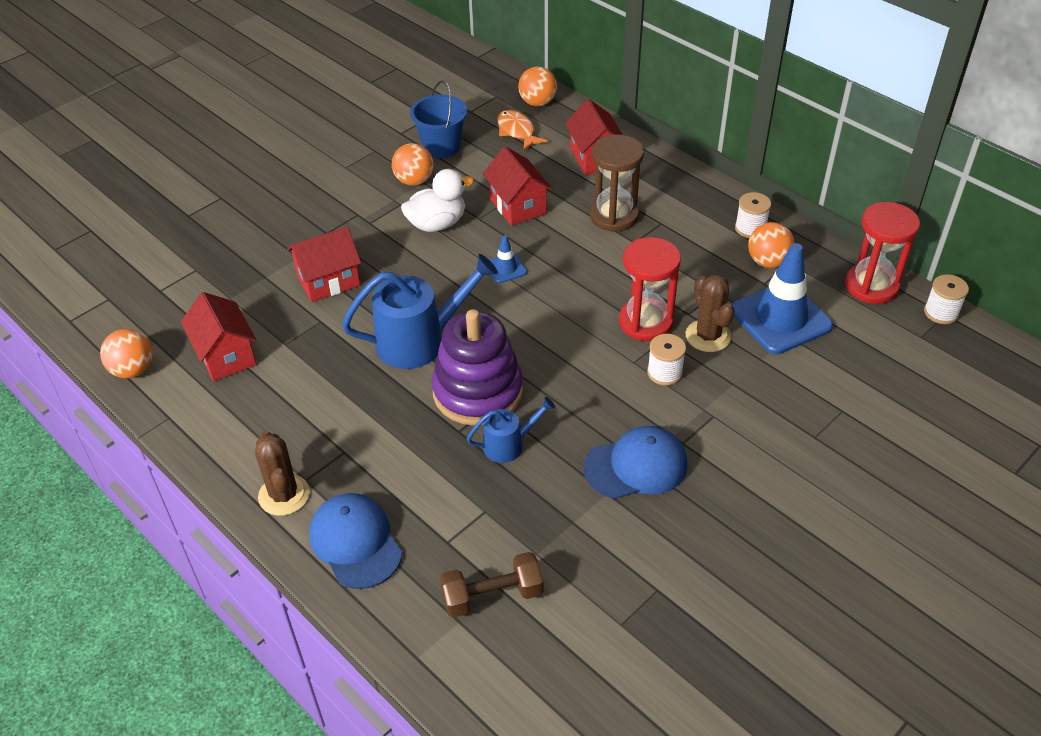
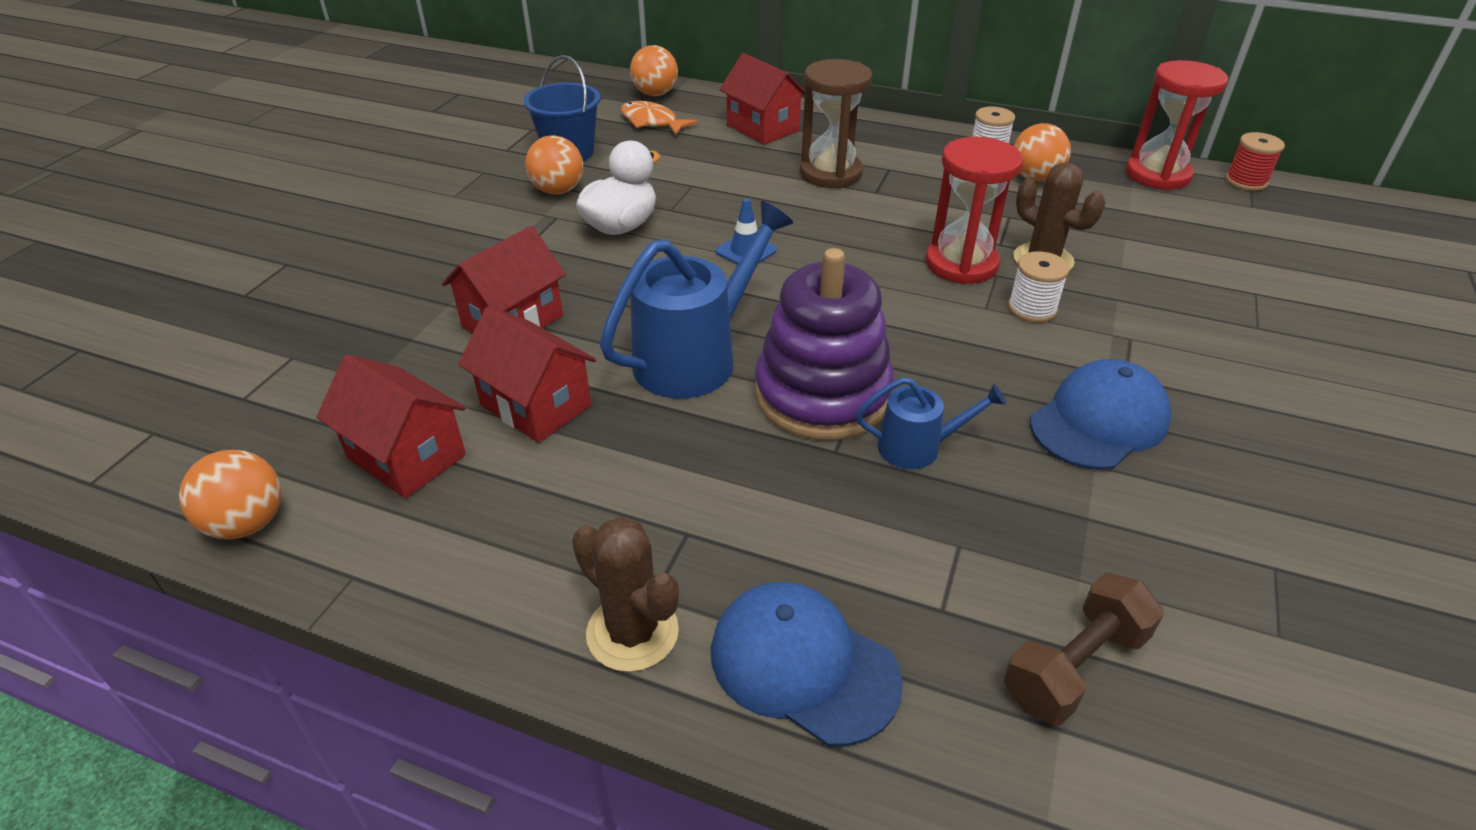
camera: 25 degrees left, 5 degrees down
(508, 445) = (918, 447): blue watering can -> blue watering can turned 45 degrees clockwise
(518, 206) = (709, 188): red house -> red house (536, 405)
(780, 318) = (1101, 224): blue traffic cone -> none
(941, 312) = (1246, 181): white spool -> red spool

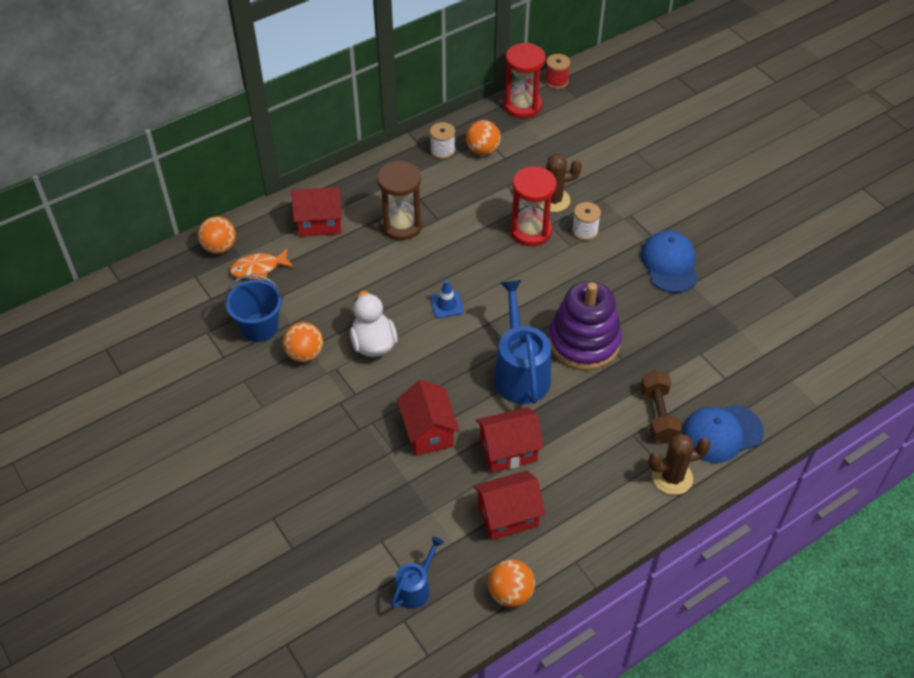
camera: 55 degrees left, 10 degrees up
(918, 447) = (640, 331): blue watering can -> blue watering can (415, 587)
(1074, 666) = (772, 359): brown dumbbell -> brown dumbbell (658, 415)

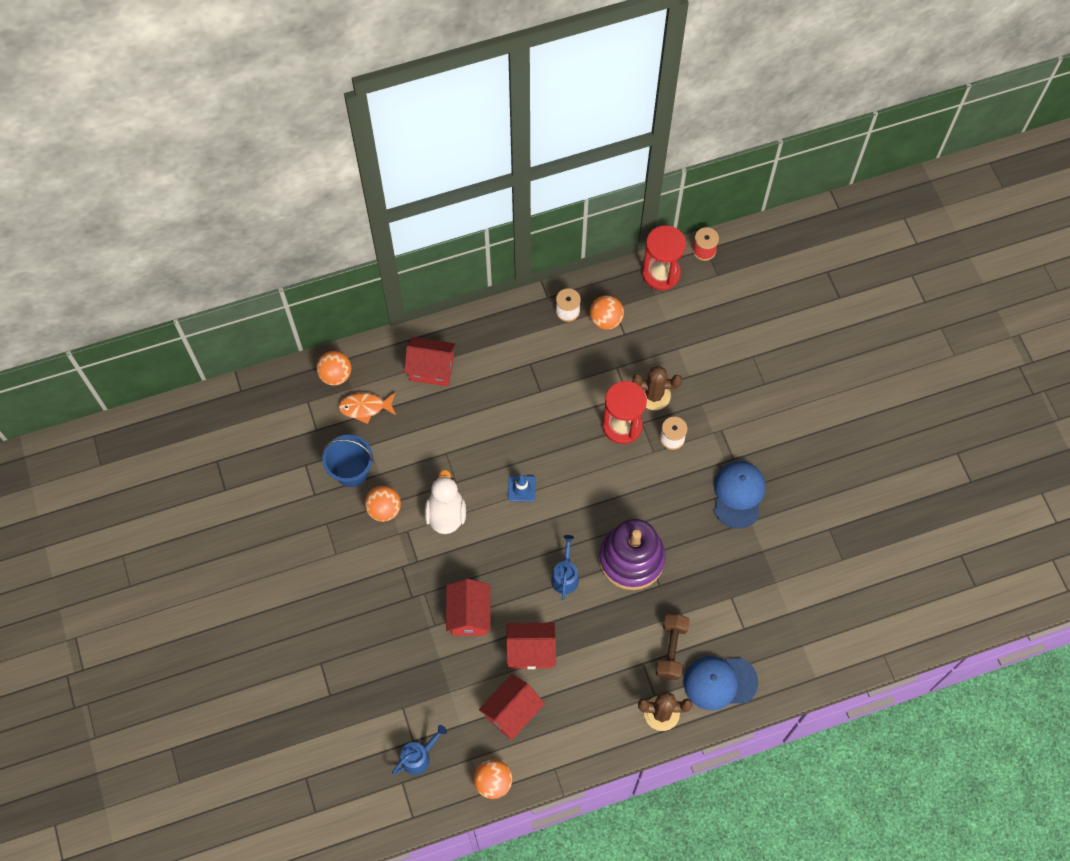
camera: 15 degrees right, 15 degrees up
(401, 225) = (505, 390): brown hourglass -> none
(508, 516) = (512, 712): red house -> red house turned 45 degrees counterclockwise
(520, 372) = (565, 576): blue watering can -> blue watering can, size x0.54

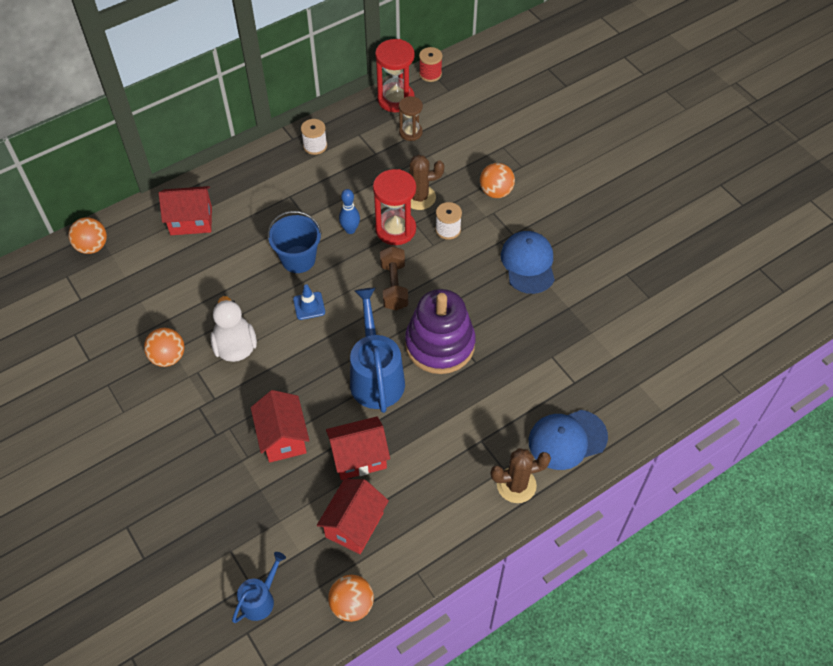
camera: 15 degrees left, 10 degrees down
(351, 471) = (126, 329): blue bucket -> blue bucket (298, 259)
(365, 407) = (129, 269): orange fish -> none
(565, 576) = (376, 376): blue watering can -> blue watering can, size x1.86
(579, 415) = (350, 230): none -> blue bowling pin
(606, 320) = (354, 146): orange ball -> orange ball (496, 192)
(665, 317) = (410, 132): none -> brown hourglass
(671, 650) = (507, 420): brown dumbbell -> brown dumbbell (394, 286)

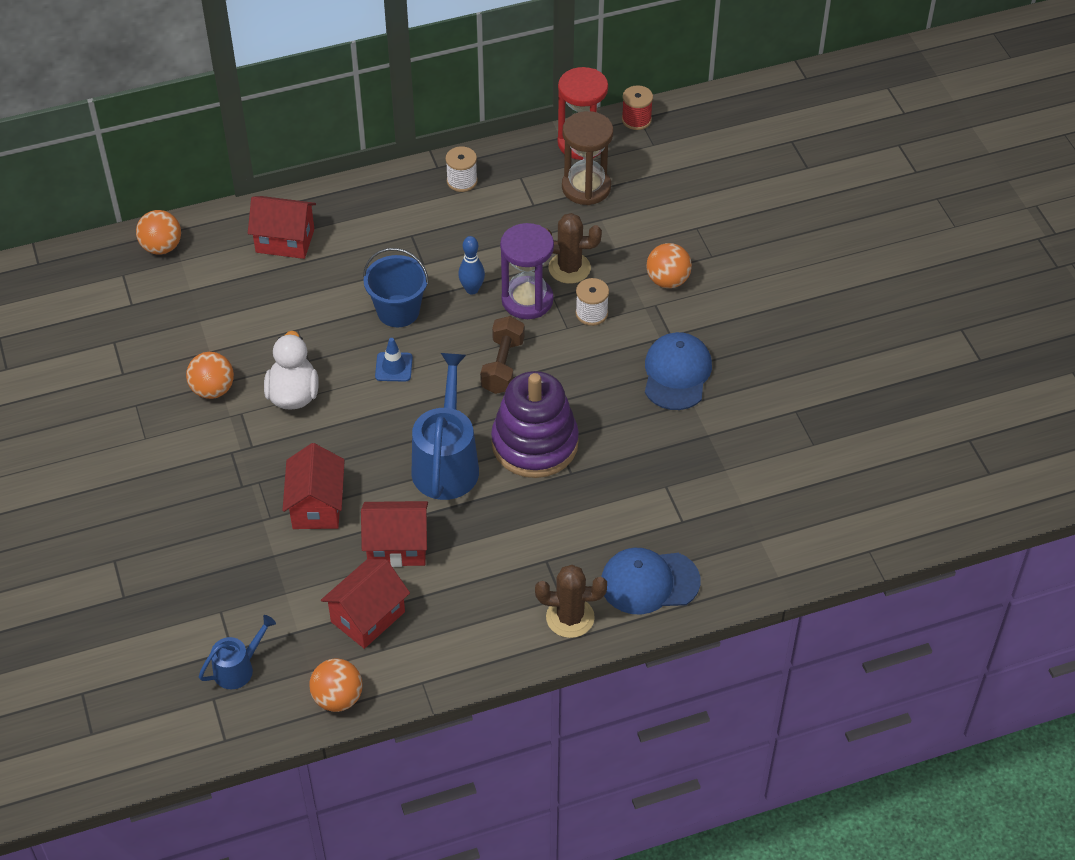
camera: 15 degrees right, 5 degrees down
(395, 229) = (527, 300): red hourglass -> purple hourglass
(410, 132) = (586, 187): brown hourglass -> brown hourglass, size x1.64

